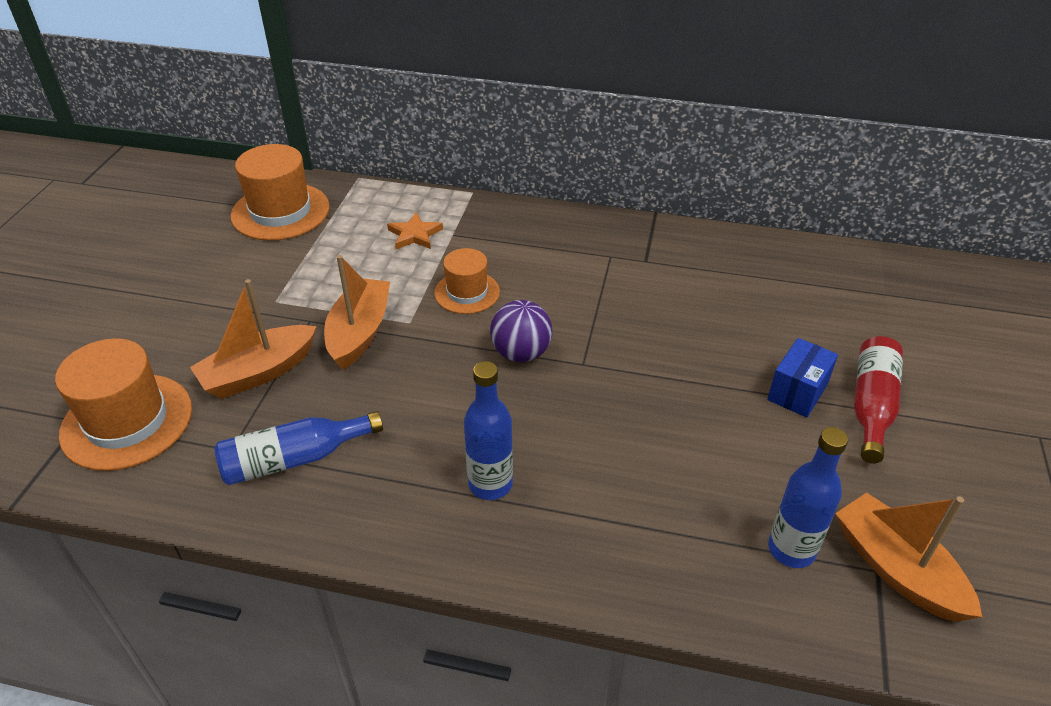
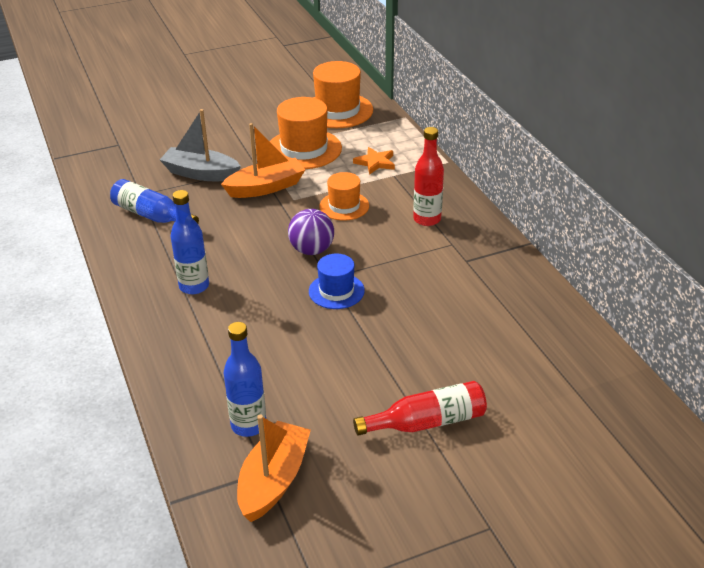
camera: 55 degrees right, 5 degrees down
(127, 421) = (130, 156): orange hat -> orange hat (304, 149)
(258, 372) = (201, 173): orange boat -> grey boat
(553, 251) = (427, 219): none -> red bottle
(612, 369) = (336, 291): none -> blue hat
(797, 392) = (402, 380): blue box -> none

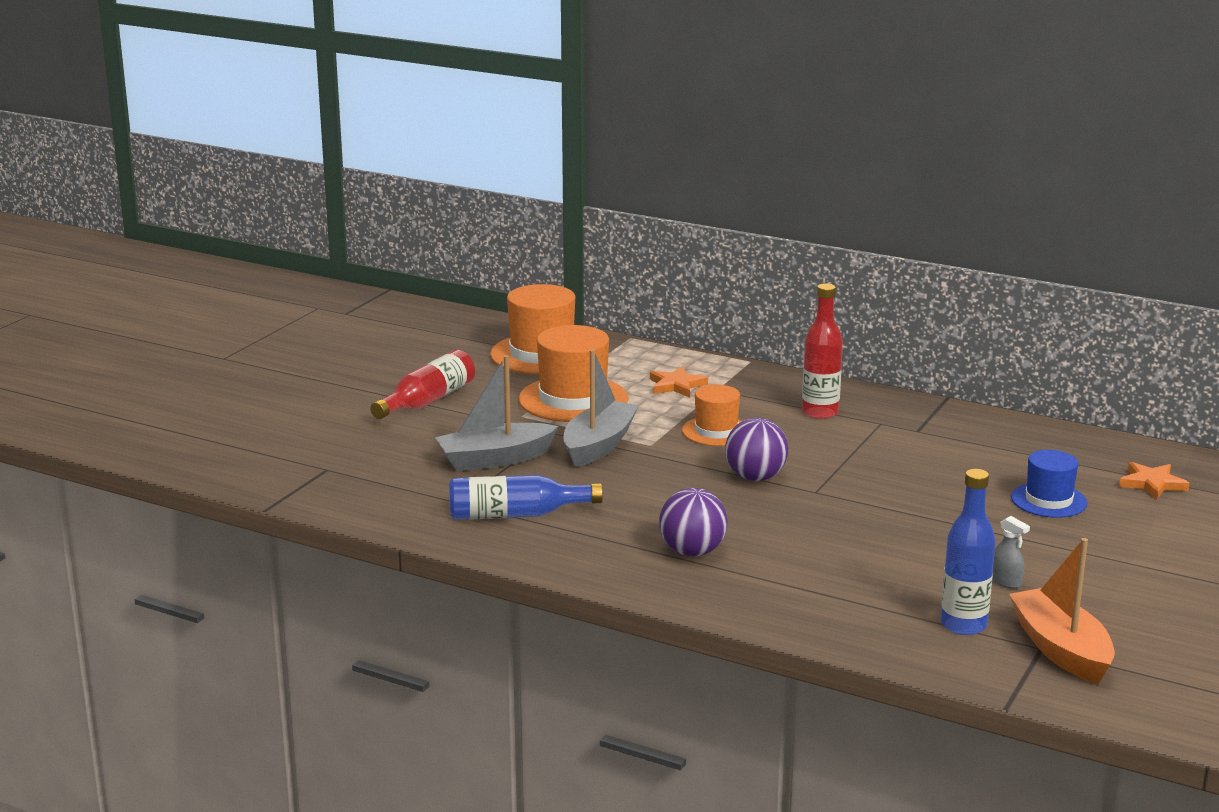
camera: 40 degrees left, 15 degrees down
(194, 286) = (692, 552): blue bottle -> purple ball
(266, 187) = (598, 445): orange boat -> grey boat
(328, 407) = (1005, 581): none -> grey spray bottle
(336, 291) = (844, 498): blue hat -> blue hat (1048, 500)
(427, 422) = (1104, 554): red bottle -> red bottle (427, 401)
(558, 383) = (1152, 484): none -> orange star

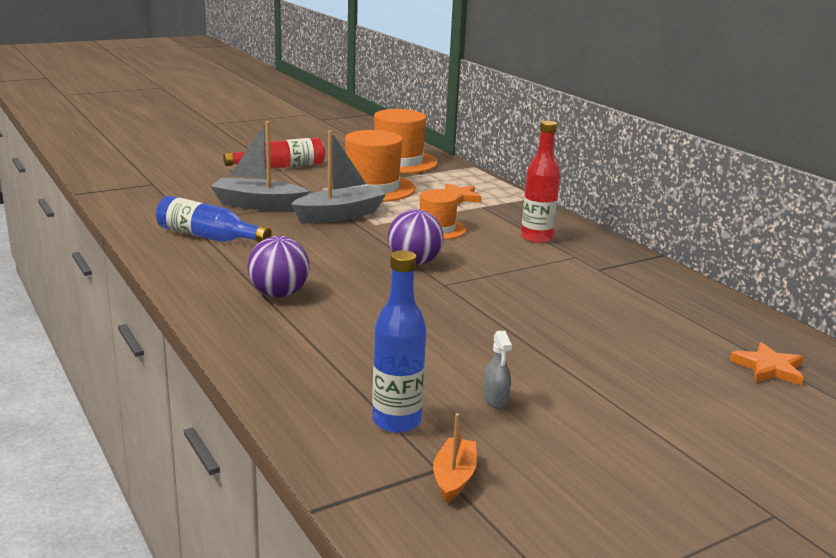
camera: 30 degrees right, 0 degrees up
(1048, 500) = (640, 350): blue hat -> none
(1061, 649) = (454, 478): orange boat -> orange boat, size x0.53

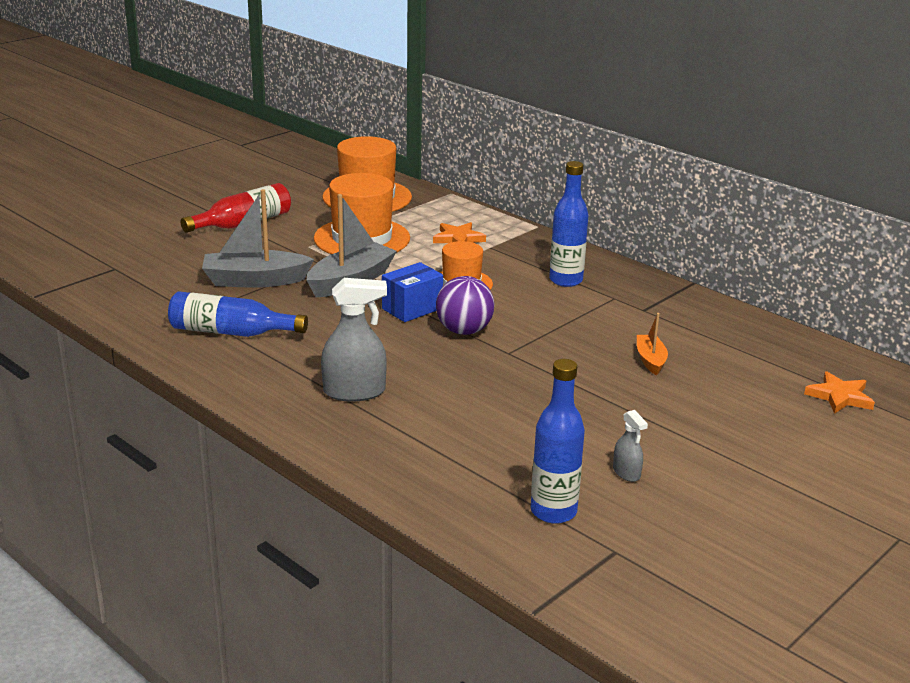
camera: 15 degrees left, 5 degrees up
(279, 294) = (354, 392): purple ball -> grey spray bottle
(379, 241) = (412, 308): none -> blue box
(454, 478) = (634, 557): orange boat -> orange boat (650, 360)
(536, 238) = (566, 280): red bottle -> blue bottle

